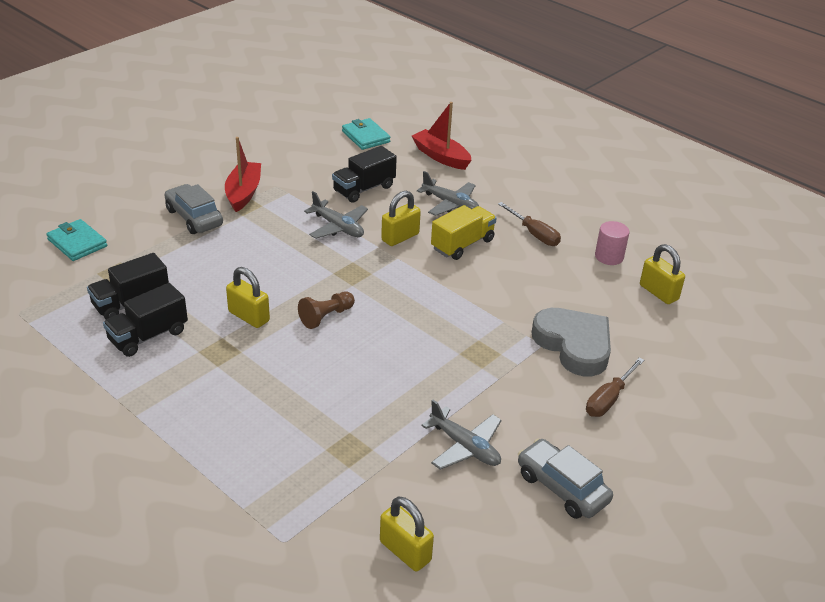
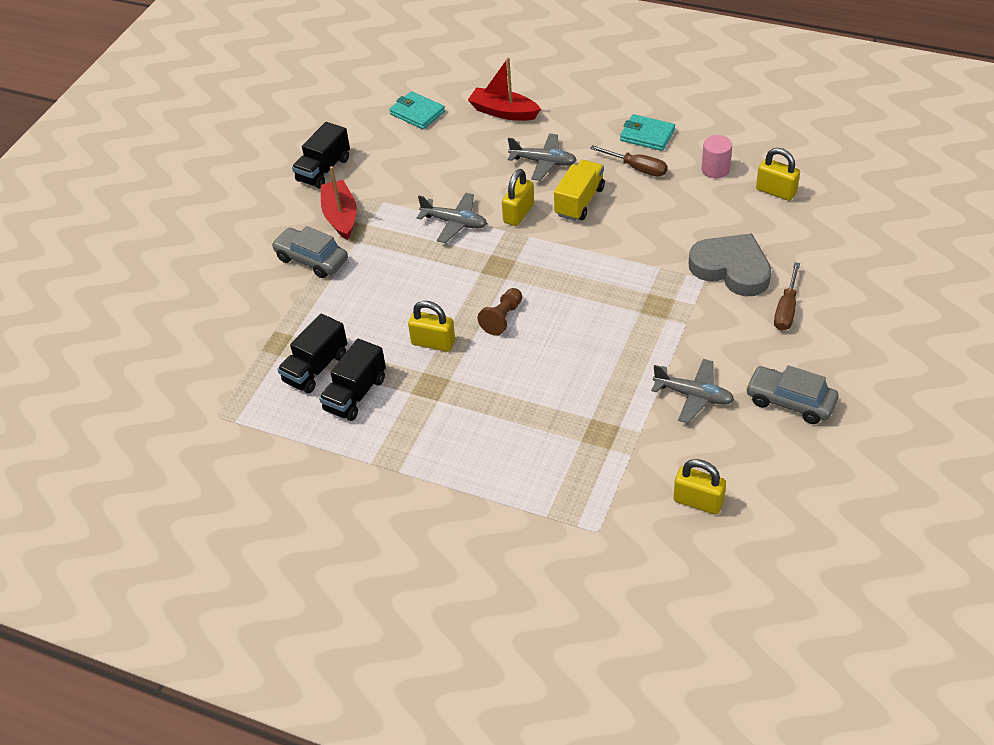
camera: 15 degrees left, 10 degrees up
(77, 243) = (218, 326): turquoise wallet -> turquoise wallet (647, 135)
(364, 189) = (453, 173): black truck -> black truck (323, 170)

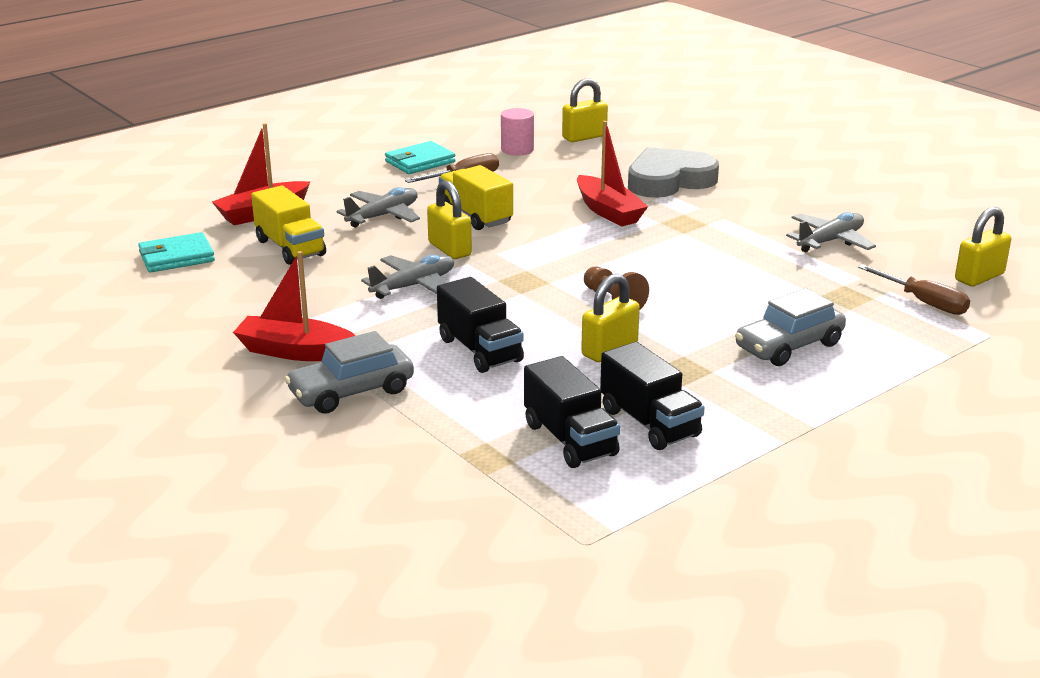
camera: 65 degrees left, 20 degrees down
(323, 170) = (182, 340): black truck -> black truck (480, 350)
(465, 148) = (290, 248): none -> yellow truck
(644, 260) = (608, 211): none -> red boat
(786, 309) = (750, 175): brown screwdriver -> brown screwdriver (924, 302)
(790, 402) = (875, 206): grey car -> grey car (789, 346)

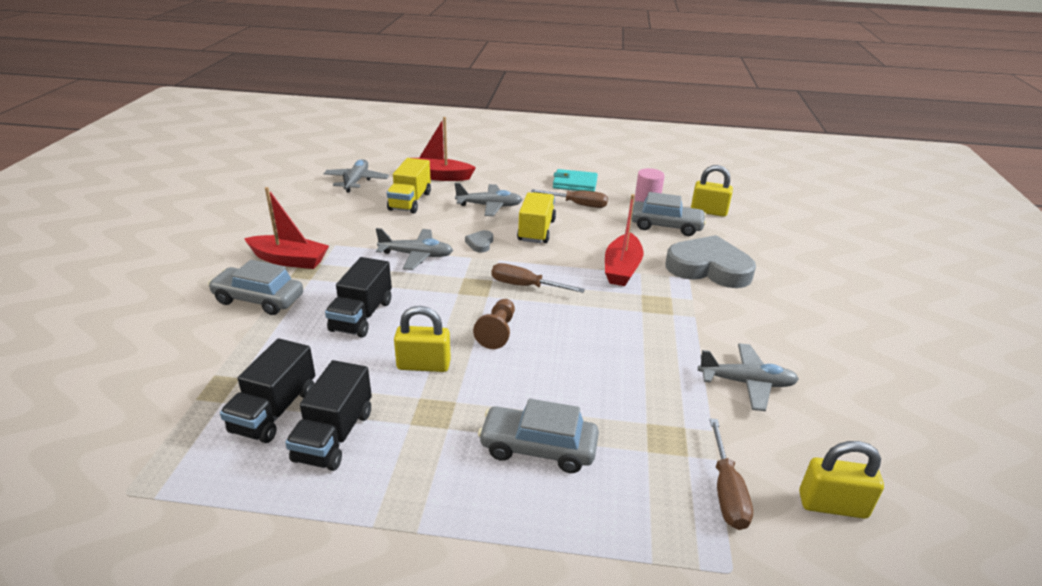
camera: 45 degrees right, 5 degrees up
(177, 257) = (356, 181): turquoise wallet -> grey plane
(295, 351) = (289, 260): red boat -> red boat turned 135 degrees clockwise
(449, 249) = (480, 243): yellow padlock -> grey heart
(562, 260) = (525, 286): none -> brown screwdriver
(575, 163) = (666, 226): none -> grey car

